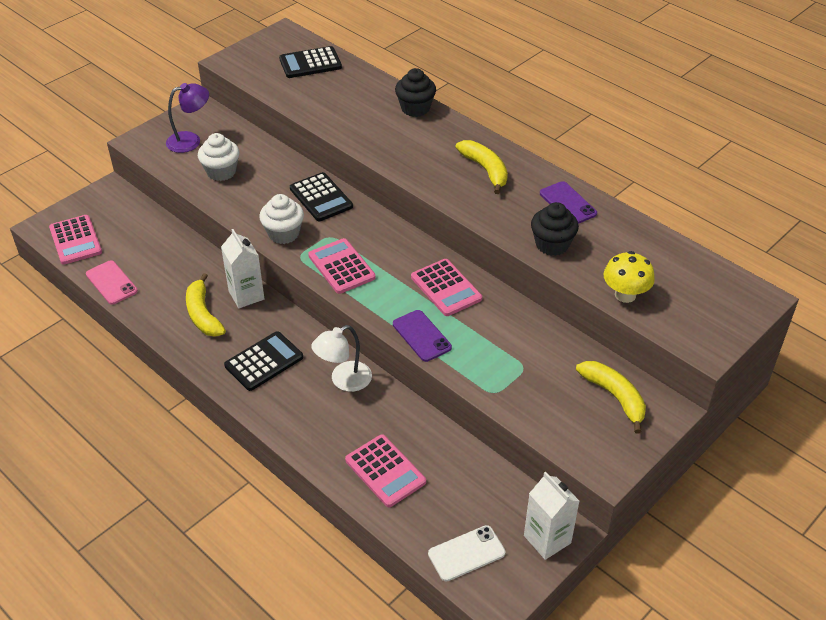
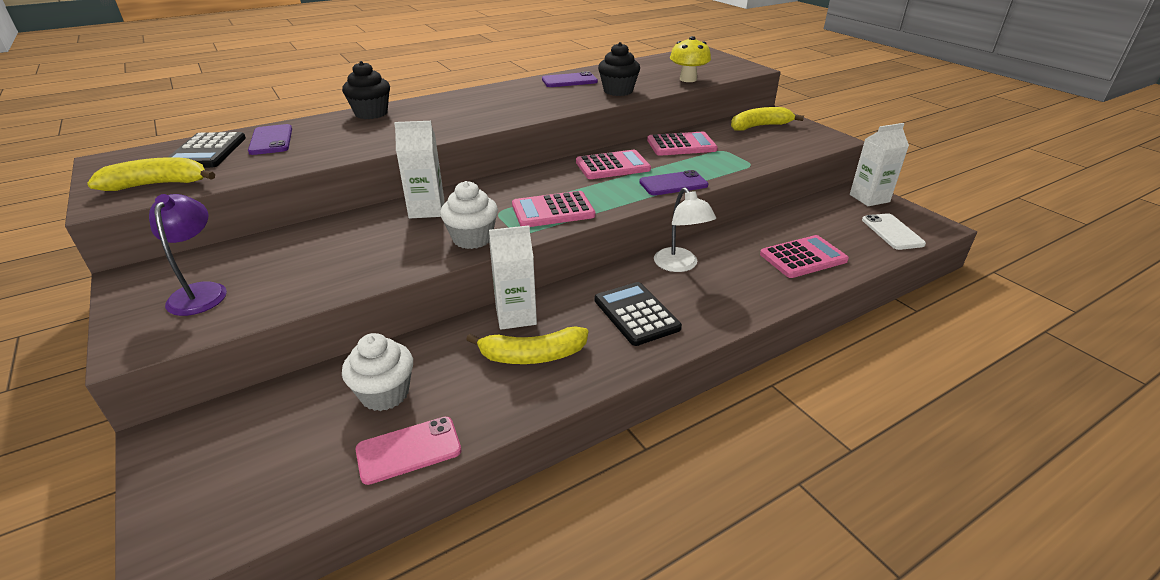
camera: 75 degrees left, 10 degrees down
(75, 240) = (261, 496): pink calculator -> pink calculator (681, 145)
(221, 172) = (305, 272): white cupcake -> white cupcake (385, 394)
(321, 197) = (427, 210): black calculator -> white carton
(340, 82) = (271, 140): none -> purple phone
(485, 170) = (500, 99): yellow banana -> yellow banana (158, 184)

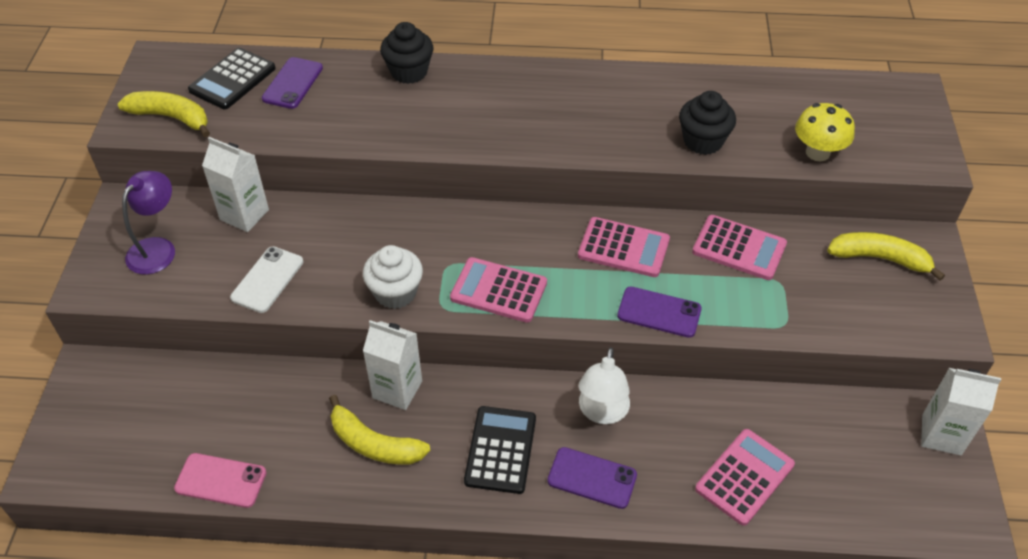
camera: 35 degrees right, 15 degrees up
(385, 394) = (241, 415): white cupcake -> none
(427, 210) = (389, 228): white carton -> white carton (244, 215)
(569, 81) = (667, 92): purple phone -> purple phone (592, 478)
(803, 257) = (744, 477): pink calculator -> pink calculator turned 60 degrees counterclockwise
(892, 232) = (899, 502): white phone -> white phone (267, 280)

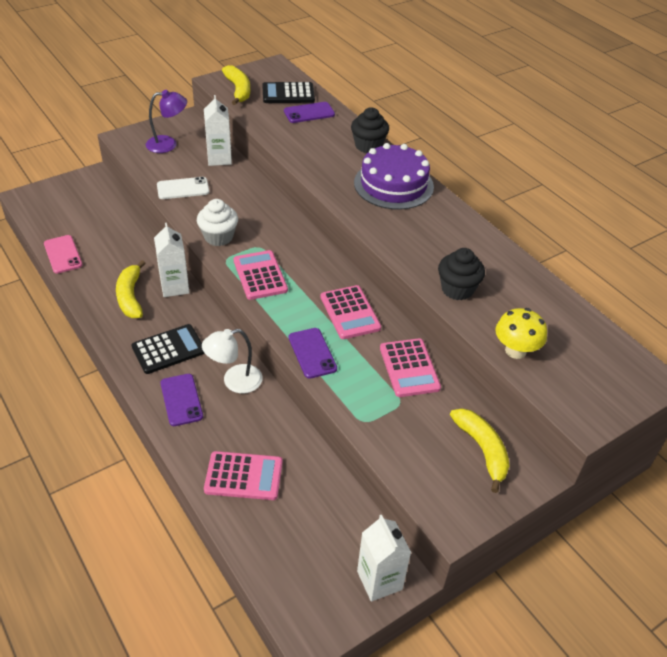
camera: 50 degrees right, 5 degrees down
(497, 92) = (393, 185): none -> purple cake

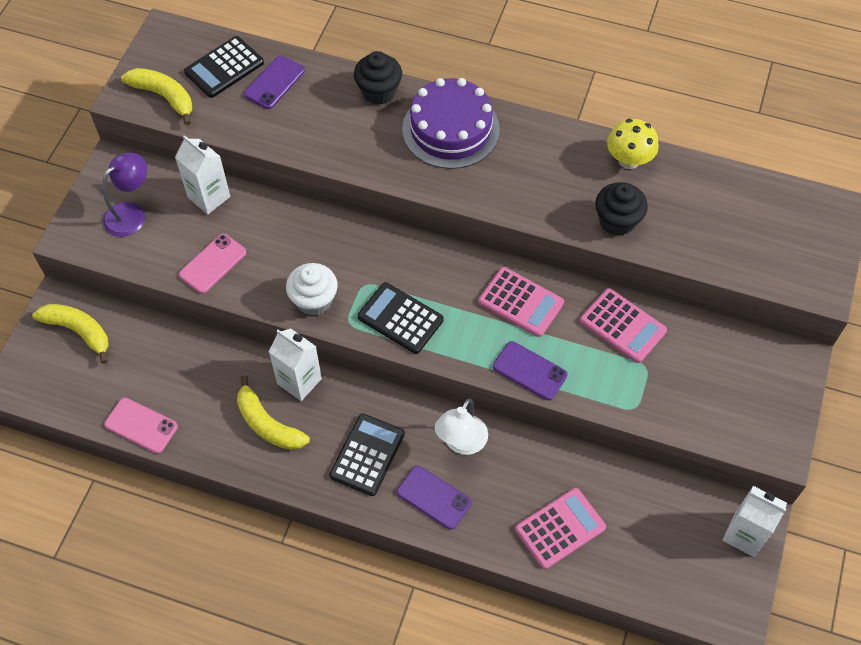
camera: 35 degrees left, 15 degrees up
(183, 188) = (213, 264): white phone -> pink phone
(260, 275) = (400, 318): pink calculator -> black calculator
(482, 450) = (745, 365): yellow banana -> yellow banana (78, 331)
(515, 351) = (717, 256): yellow mushroom -> yellow mushroom (628, 160)

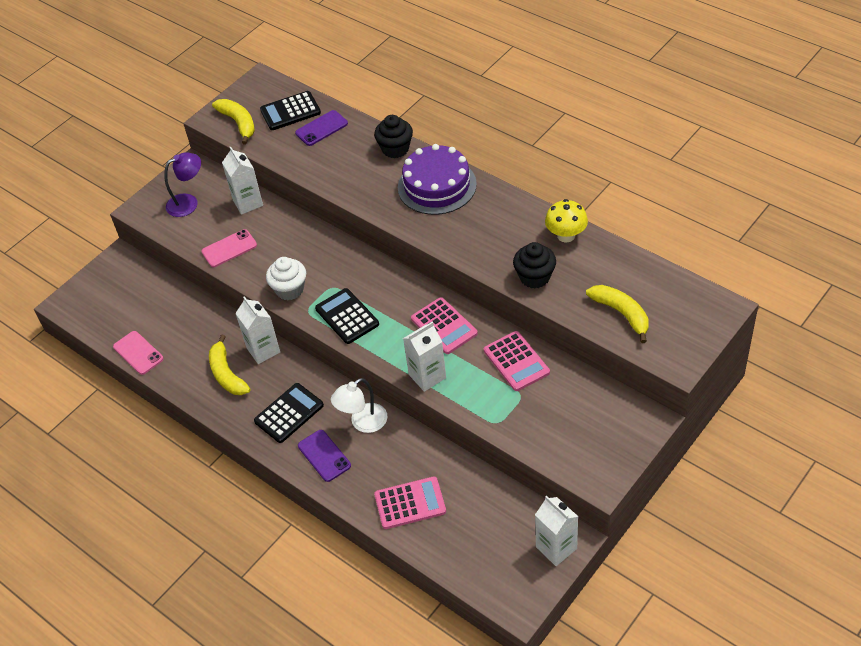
camera: 25 degrees right, 10 degrees down
(78, 331) = (124, 279): yellow banana -> yellow banana (621, 314)
(529, 371) = (427, 376): purple phone -> white carton

